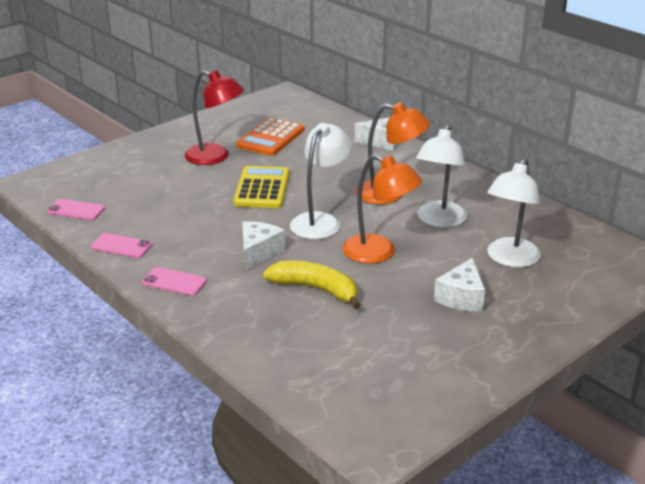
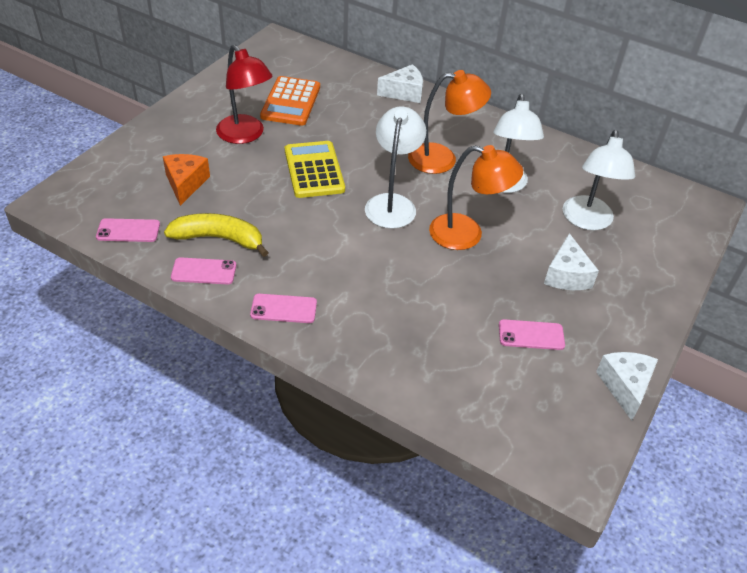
camera: 20 degrees left, 15 degrees up
(143, 184) = (185, 184): none -> orange cheese
(215, 157) = (245, 135): red lamp -> red lamp turned 45 degrees clockwise
(258, 253) = (351, 255): white cheese -> white cheese (625, 387)
(315, 289) = (429, 291): yellow banana -> yellow banana (219, 238)
(396, 337) = (531, 335): none -> pink phone

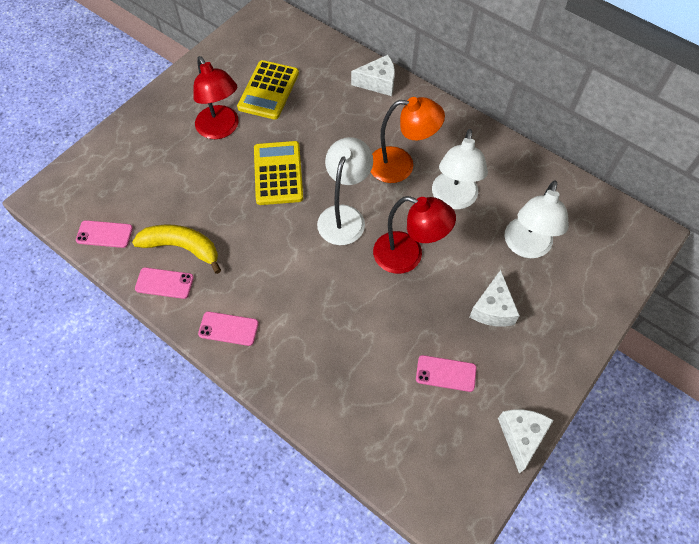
camera: 10 degrees right, 15 degrees up
(185, 184) = (160, 183): orange cheese -> none
(291, 102) = (268, 90): orange calculator -> yellow calculator
(467, 234) = (408, 256): orange lamp -> red lamp

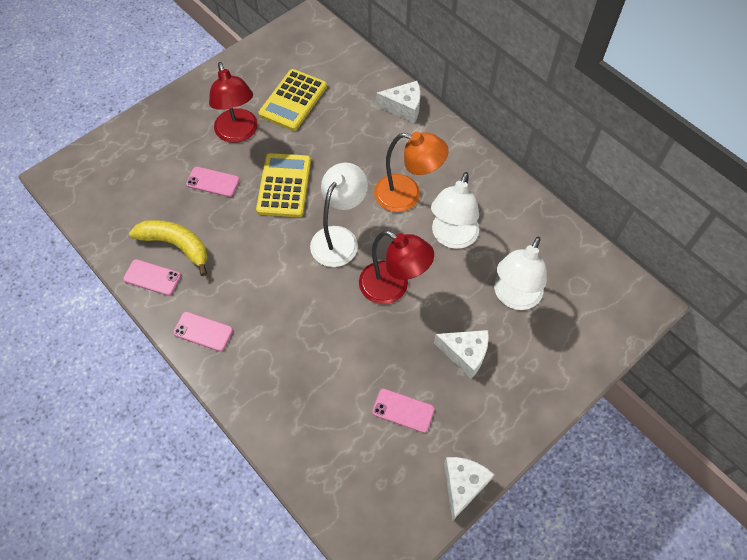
camera: 10 degrees right, 0 degrees up
(104, 234) = (106, 221): pink phone -> pink phone (213, 182)
(492, 309) = (465, 354): white cheese -> white cheese turned 90 degrees counterclockwise

